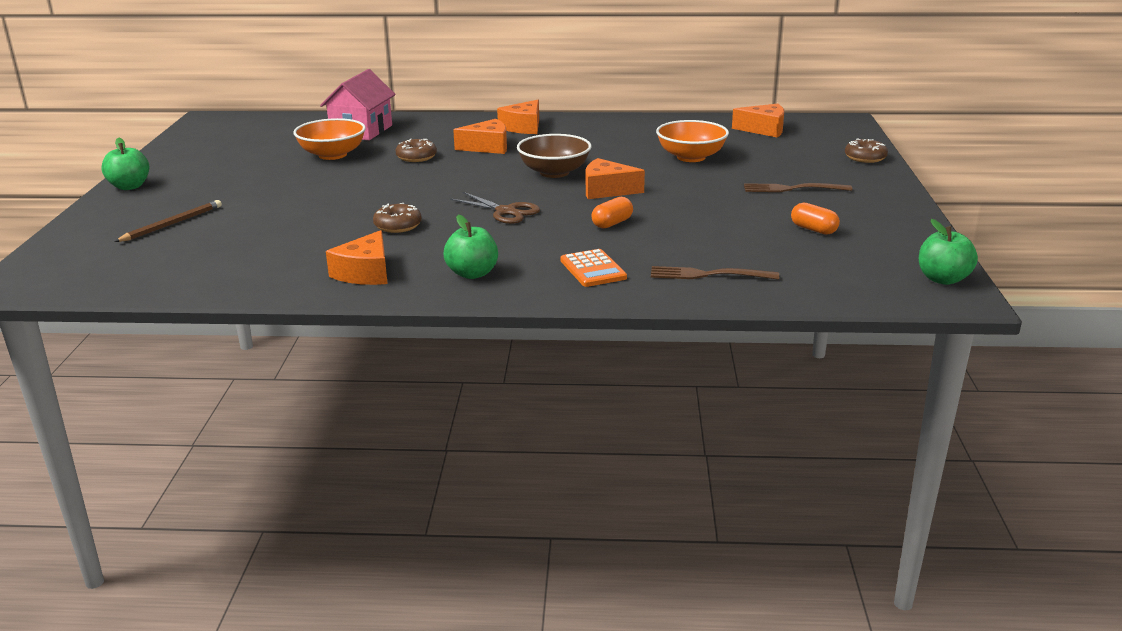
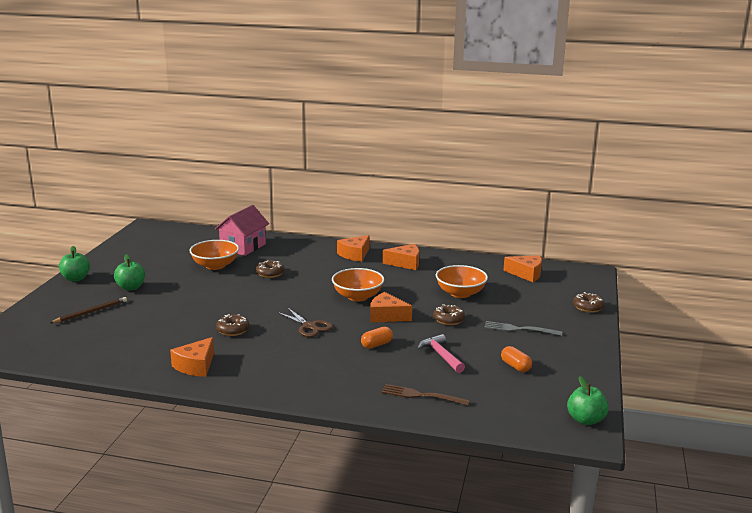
camera: 10 degrees right, 5 degrees down
(472, 273) = (264, 375): green apple -> green apple (131, 287)
(487, 147) = (322, 269): orange cheese -> orange cheese (405, 263)
(554, 172) = (357, 296): brown bowl -> orange bowl
(593, 269) = (345, 381): orange calculator -> none
(693, 187) = (448, 320): none -> brown donut
(706, 227) = (441, 355): none -> pink hammer
(792, 189) = (519, 329): brown fork -> grey fork

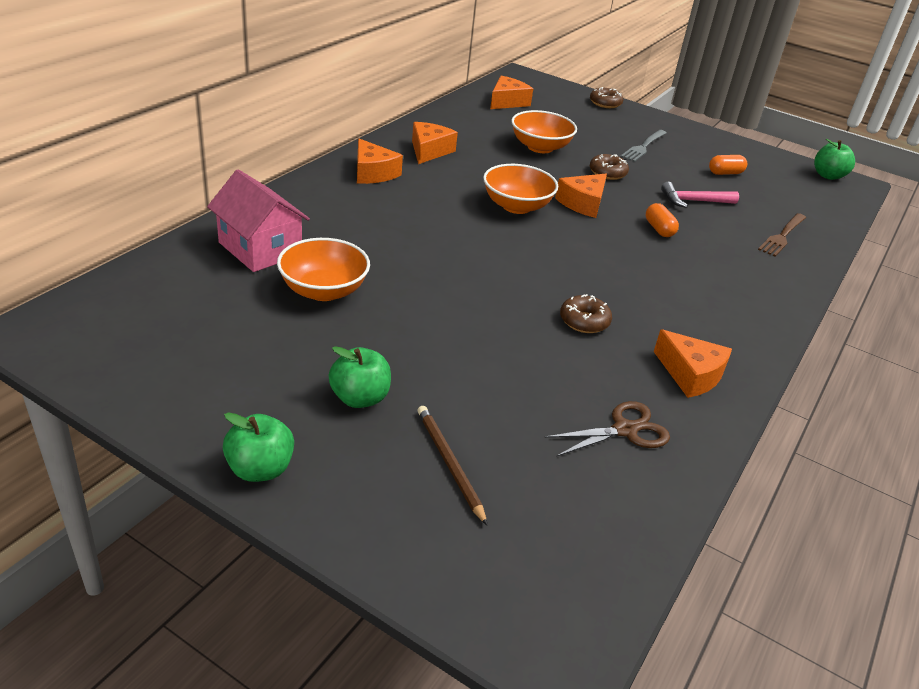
camera: 75 degrees left, 15 degrees up
(270, 273) = (394, 249): brown donut -> none
(309, 326) = (594, 260): brown scissors -> brown scissors (625, 430)

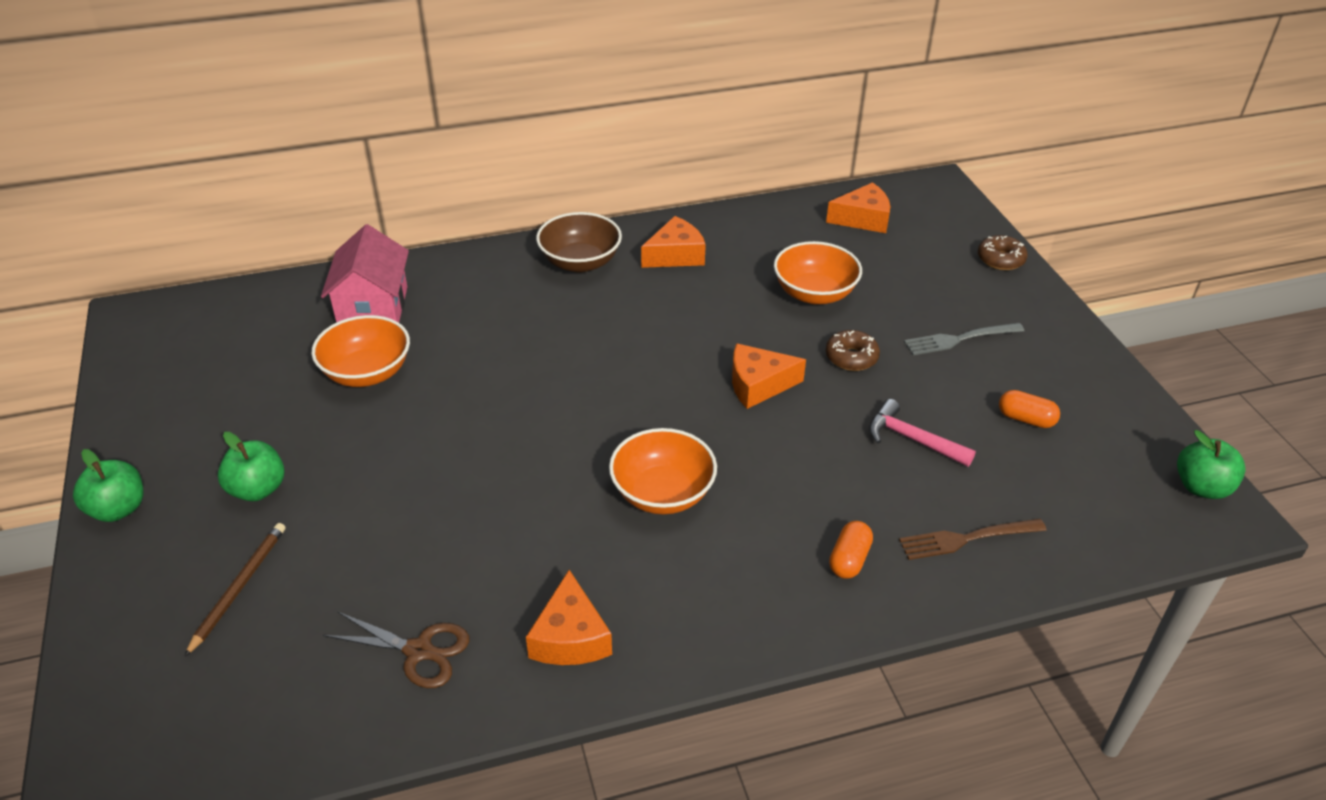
camera: 45 degrees right, 5 degrees up
(373, 173) = (580, 262): orange cheese -> brown bowl
(516, 206) = (675, 358): orange bowl -> orange bowl (662, 493)
(584, 321) = (550, 520): brown donut -> none
(659, 229) = (804, 456): orange capsule -> orange capsule (849, 559)

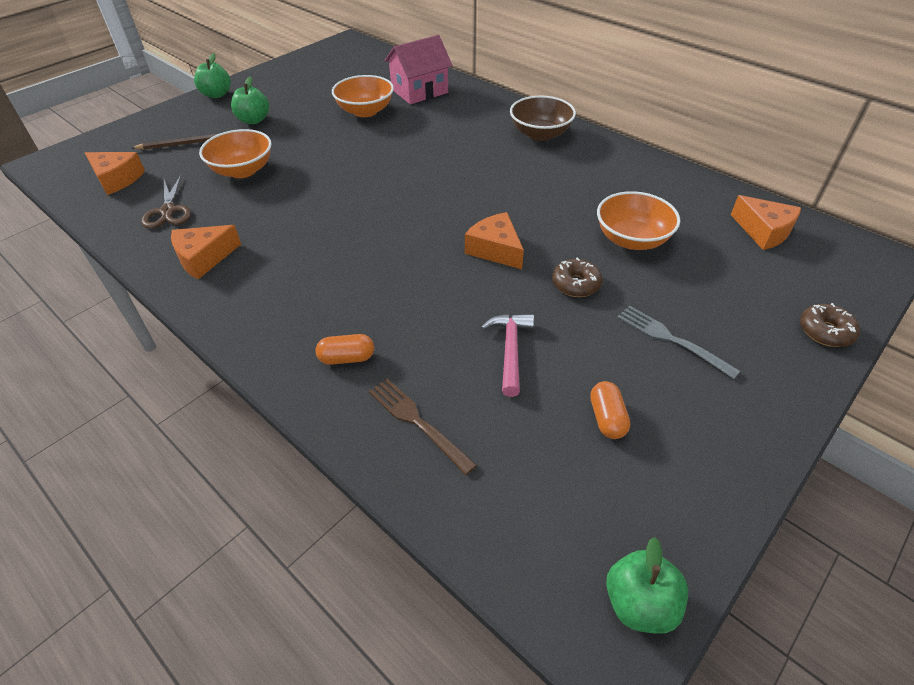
camera: 60 degrees right, 5 degrees up
(662, 493) = (349, 247): orange bowl -> orange bowl (242, 170)
(675, 255) = (595, 165): orange cheese -> orange cheese (117, 179)

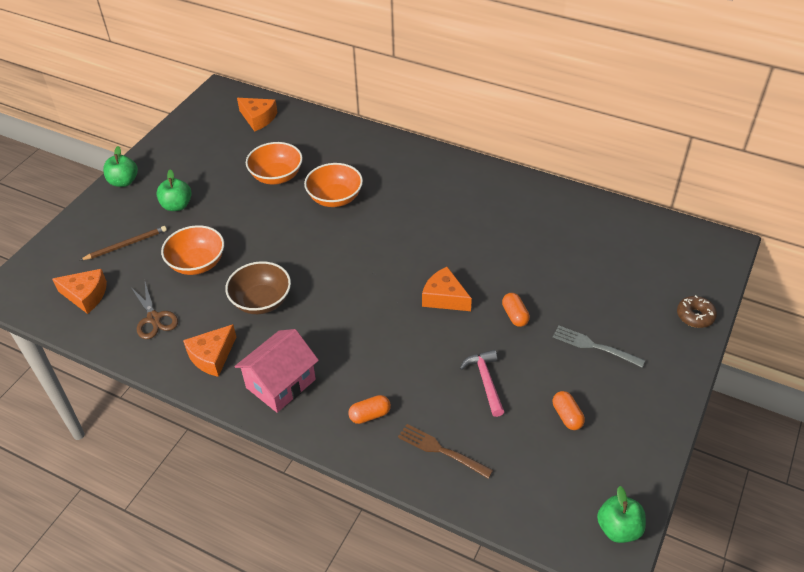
camera: 15 degrees left, 0 degrees up
(419, 91) = (316, 143): pink house -> pink house (281, 383)
(540, 134) = (441, 174): brown bowl -> brown bowl (261, 301)
(576, 284) = (515, 315): brown donut -> orange capsule
(631, 239) = (544, 266): orange bowl -> orange bowl (335, 198)
(763, 231) = (639, 238): orange cheese -> orange cheese (258, 118)

